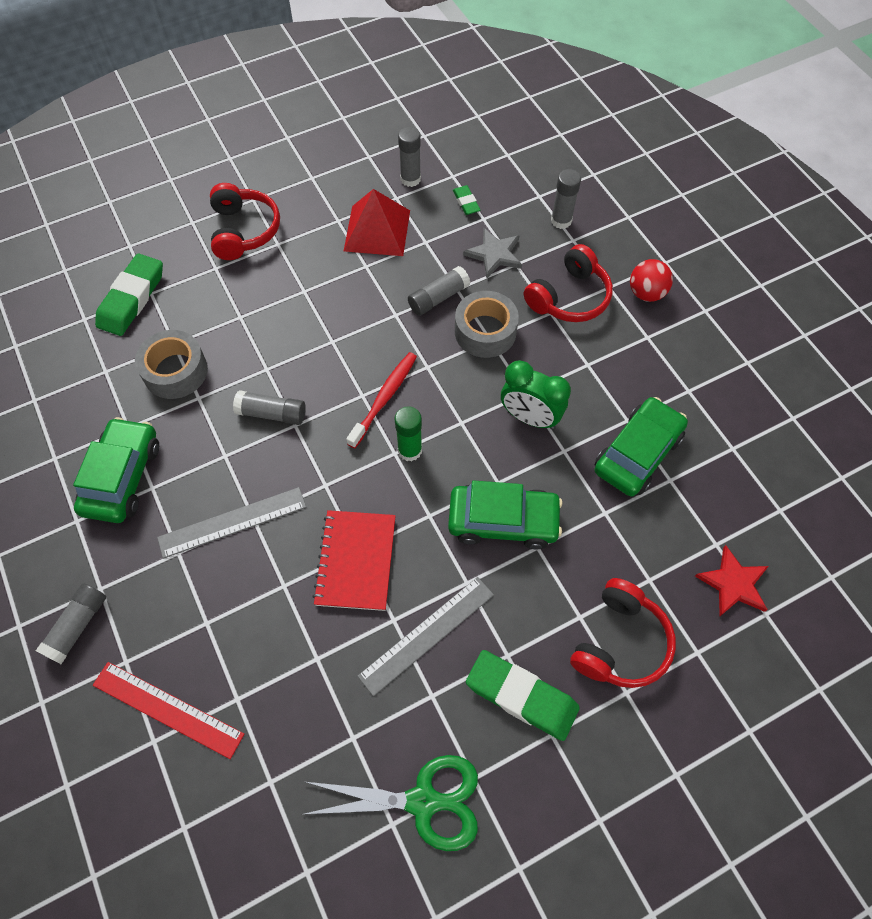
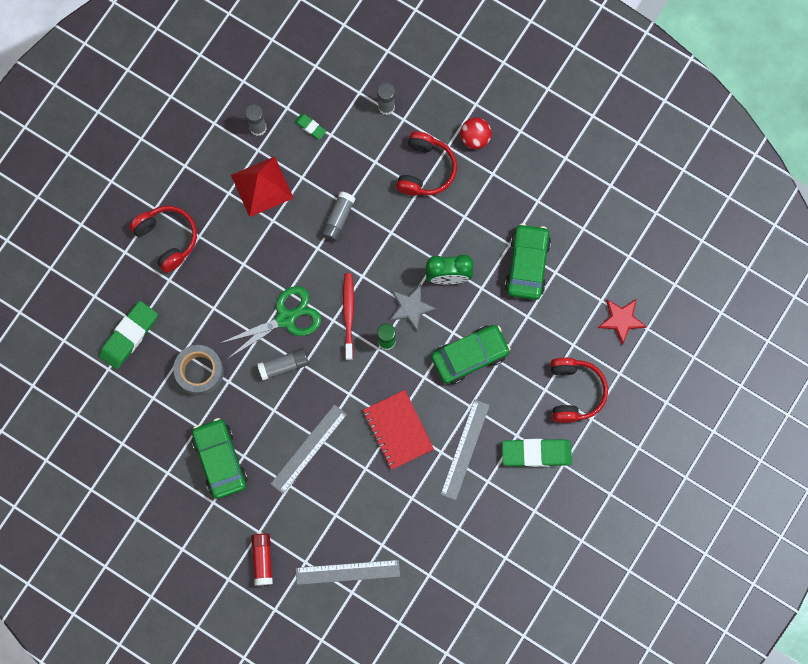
camera: 30 degrees left, 15 degrees up
(77, 626) = (262, 559): grey glue stick -> red glue stick
(132, 298) = (129, 336): green eraser -> green eraser turned 45 degrees clockwise
(168, 709) = (347, 572): red ruler -> grey ruler
(424, 801) = (515, 537): green scissors -> green scissors (286, 318)
(485, 331) = (384, 228): grey tape -> none
(494, 254) = (356, 162): grey star -> grey star (411, 307)

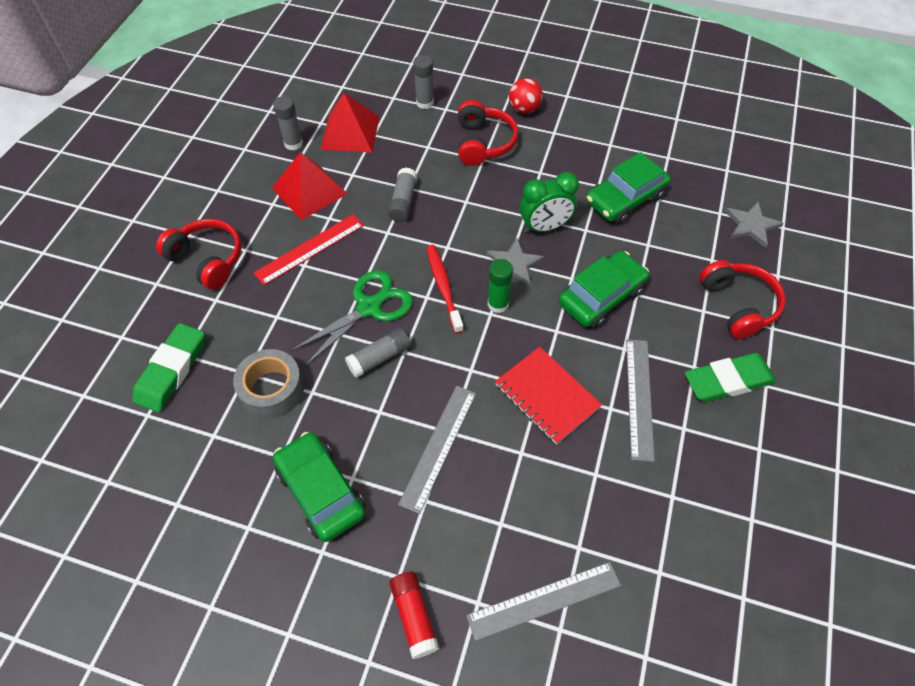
camera: 15 degrees left, 20 degrees down
(251, 249) = (310, 249): none -> red ruler
(310, 127) = (350, 132): green eraser -> red pyramid
(527, 265) = (625, 199): green car -> green car turned 120 degrees counterclockwise
(621, 320) = (751, 225): red star -> grey star

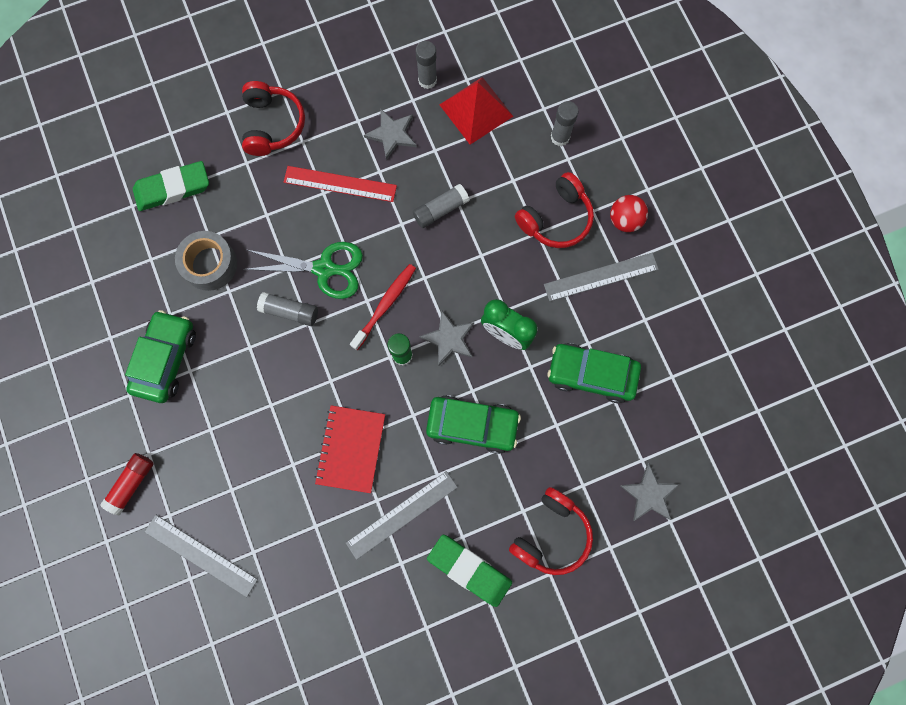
camera: 50 degrees right, 20 degrees up
(309, 190) = (392, 134): red pyramid -> grey star
(439, 447) = (254, 407): grey ruler -> grey ruler (601, 277)

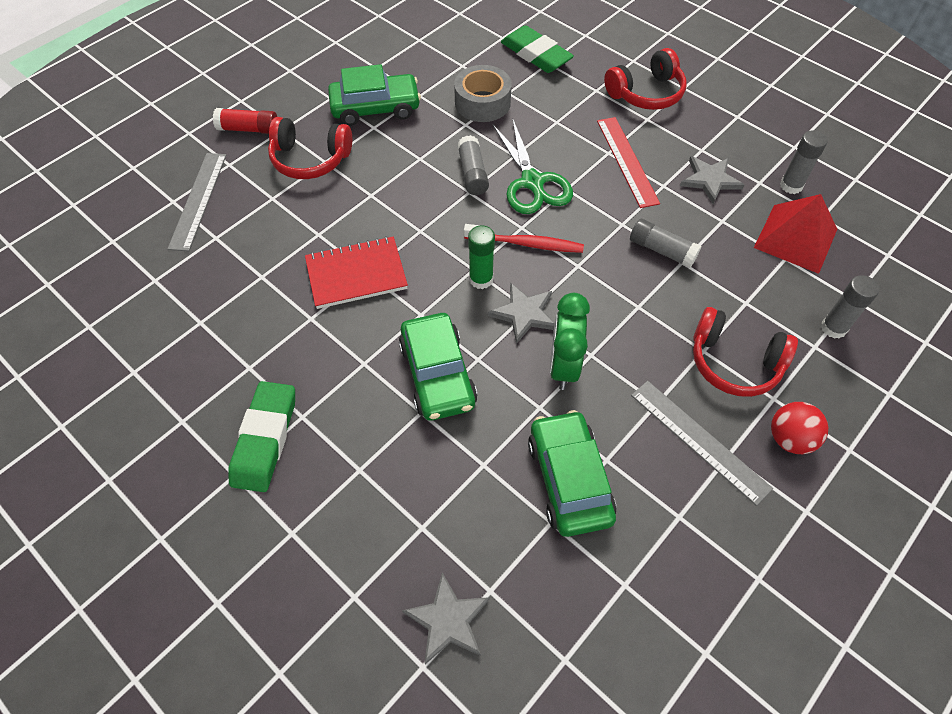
camera: 65 degrees right, 20 degrees down
(401, 514) = (304, 346): grey ruler -> none
(551, 534) = (343, 514): red headphones -> red headphones (310, 159)

